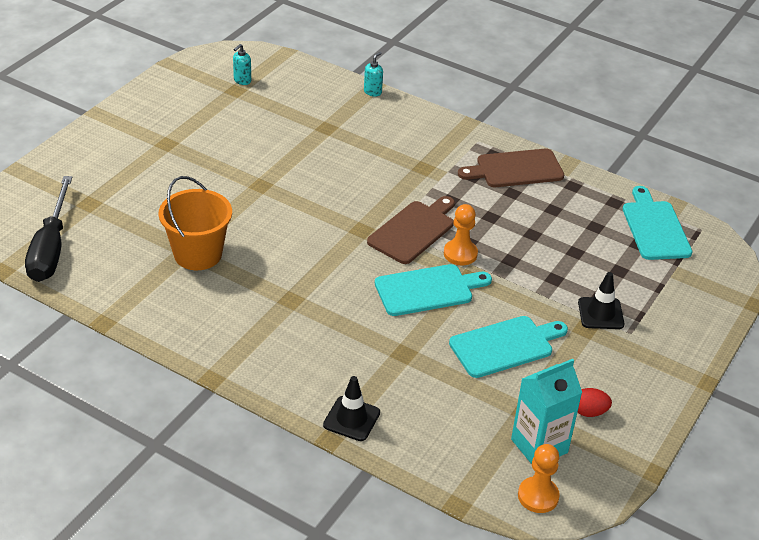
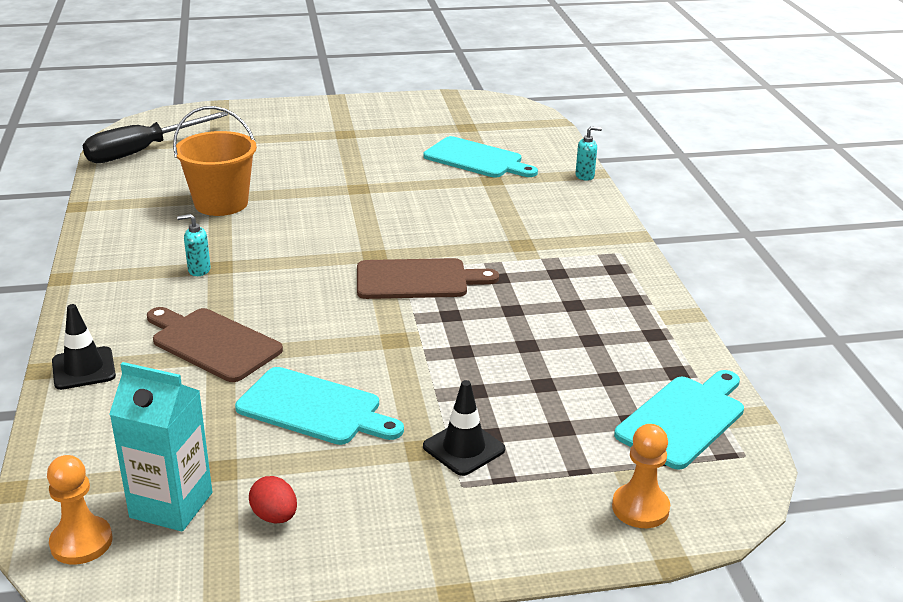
camera: 50 degrees right, 10 degrees down
(242, 81) = (484, 124): turquoise soap dispenser -> turquoise soap dispenser (199, 270)
(428, 290) = (338, 325): turquoise cutting board -> turquoise cutting board (476, 159)
(460, 254) = (423, 319): orange pawn -> orange pawn (640, 508)
(515, 169) = (615, 290): brown cutting board -> brown cutting board (213, 343)

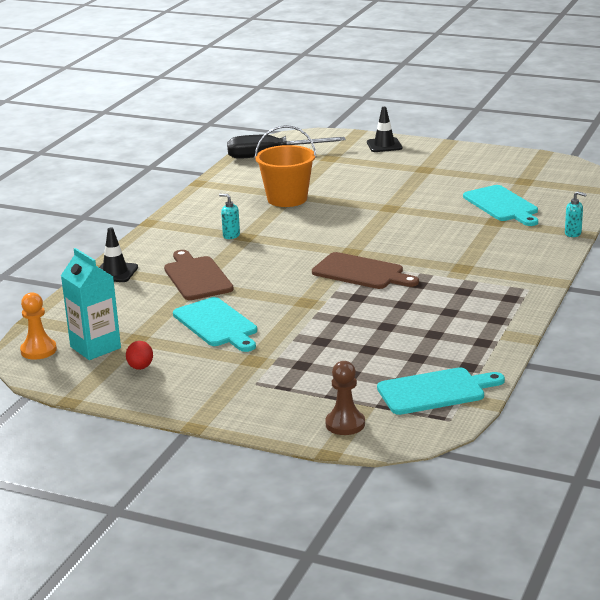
camera: 35 degrees right, 5 degrees down
(463, 448) = (278, 367): black traffic cone -> black traffic cone (384, 145)
(640, 508) = (345, 424): orange pawn -> brown pawn

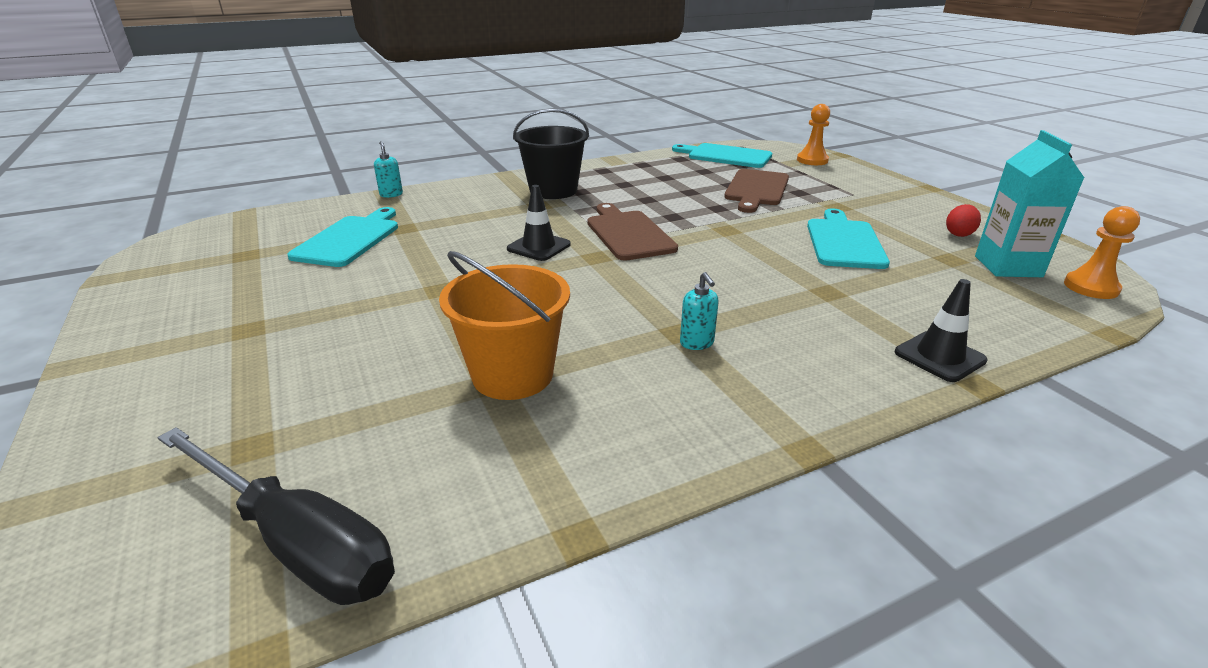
camera: 140 degrees left, 5 degrees up
(197, 277) = (816, 299): brown cutting board -> brown cutting board (756, 189)
(345, 424) = (812, 160): brown pawn -> orange pawn
(384, 145) = (121, 423): black traffic cone -> black traffic cone (539, 247)
(483, 283) = (553, 190): none -> black bucket

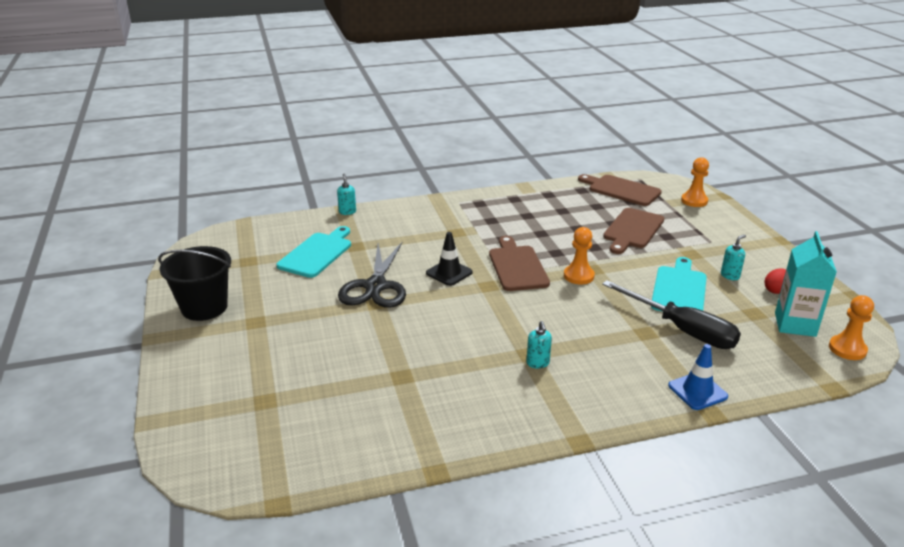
camera: 10 degrees right, 0 degrees up
(296, 542) = (291, 455): black screwdriver -> black screwdriver (681, 330)
(437, 269) = (376, 286): none -> black scissors
(512, 375) = (415, 373): orange bucket -> none
(553, 190) = (470, 218): black bucket -> black bucket (204, 307)
(711, 237) = (578, 276): none -> orange pawn
(726, 156) = (621, 190): turquoise cutting board -> brown cutting board
(896, 224) = (730, 276): none -> turquoise soap dispenser
(939, 356) = (697, 391): black traffic cone -> blue traffic cone

